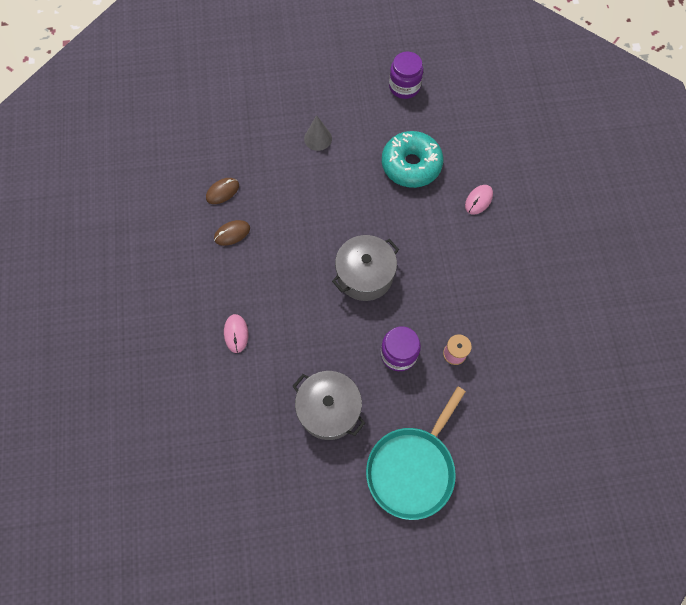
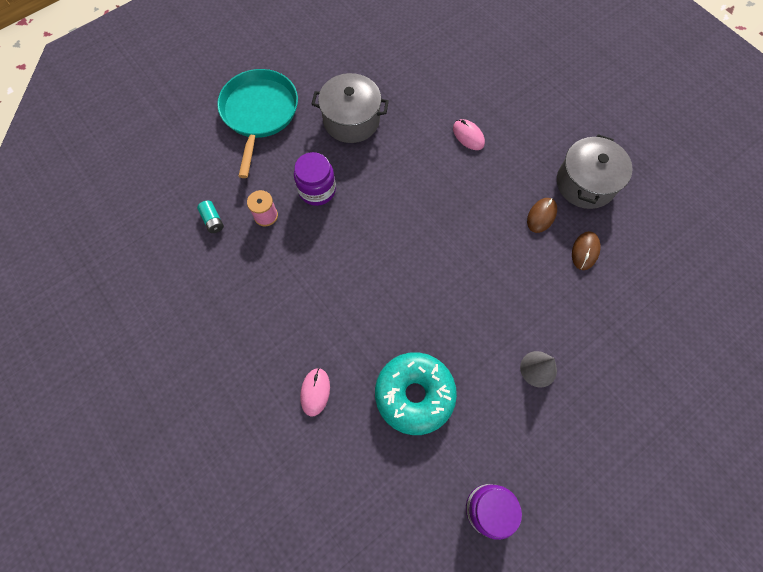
camera: 150 degrees right, 0 degrees up
(365, 275) = (389, 243): grey pot -> grey pot (585, 183)
(502, 374) = (213, 220): none -> turquoise battery

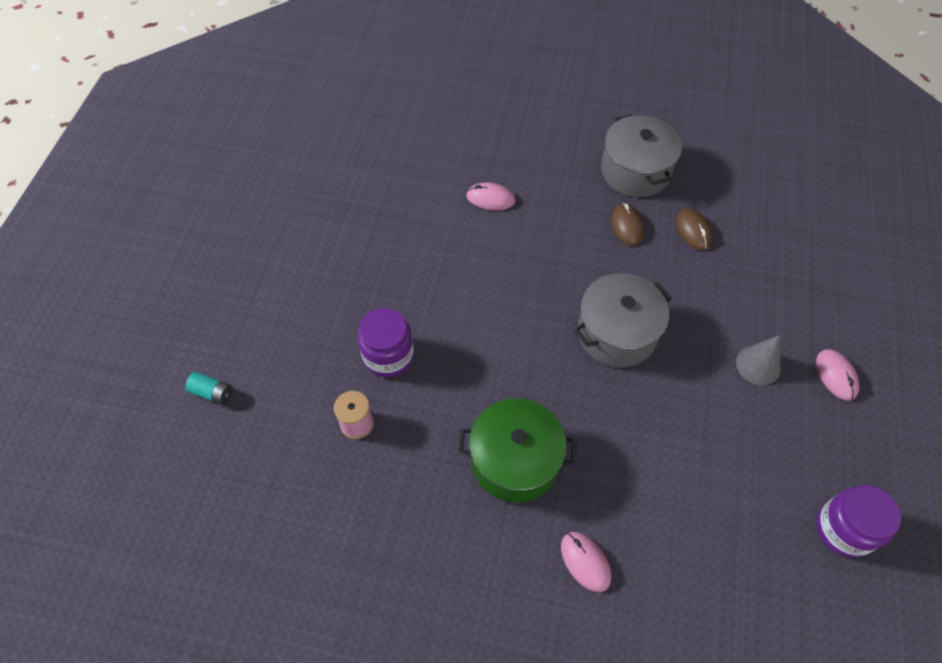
camera: 40 degrees left, 10 degrees down
(213, 220) = (299, 474): turquoise battery -> turquoise battery (212, 393)
(259, 113) = (245, 322): turquoise pan -> none
(330, 305) = (515, 461): none -> green pot
(351, 120) = (357, 260): grey pot -> grey pot (617, 333)
(414, 395) = (679, 481): turquoise donut -> none
(586, 417) = (836, 375): none -> pink mouse

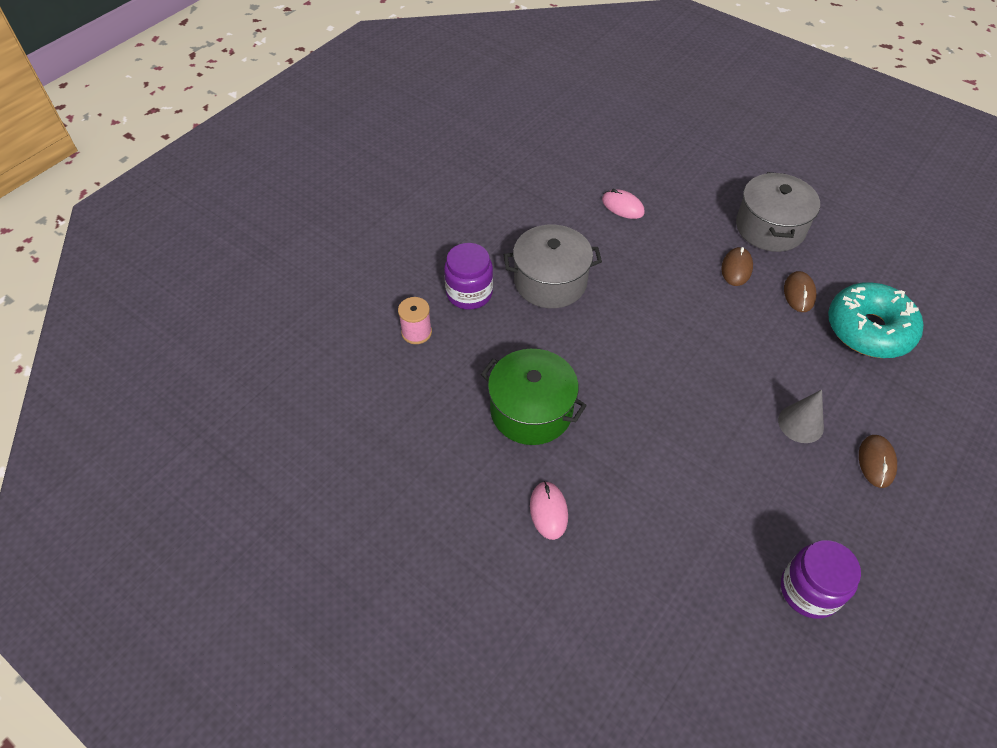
camera: 25 degrees right, 5 degrees down
(212, 393) = (319, 269): turquoise battery -> none
(617, 333) = (678, 348): grey pot -> grey pot (550, 281)
(768, 244) = (869, 329): none -> turquoise donut
(836, 375) = (876, 462): pink mouse -> brown mouse

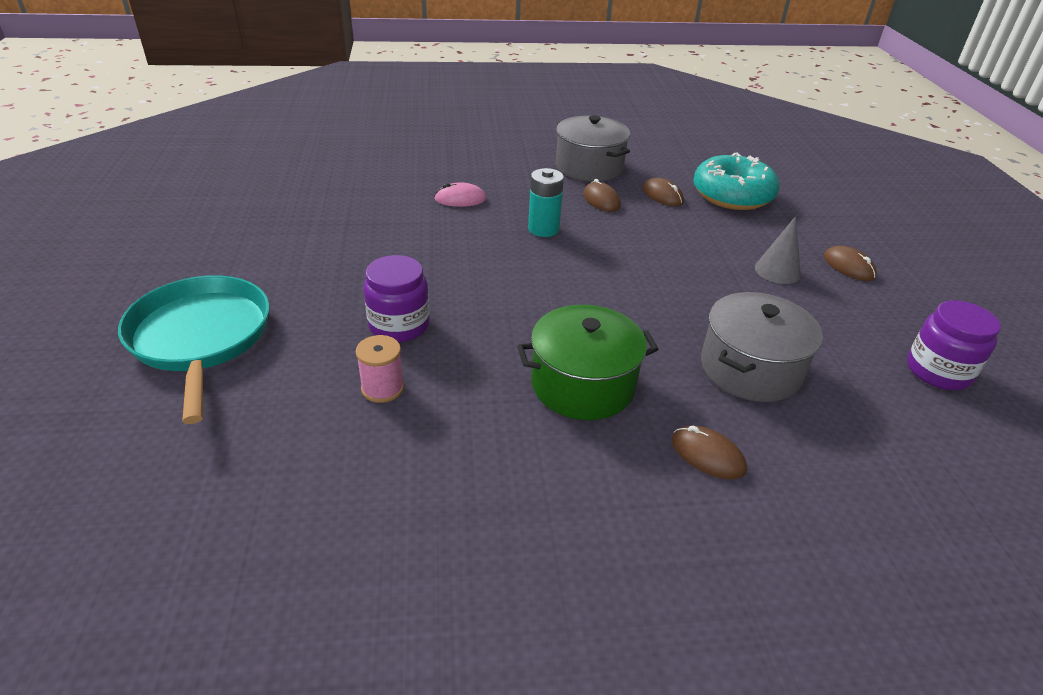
camera: 45 degrees left, 15 degrees down
(358, 234) = (201, 338): none -> turquoise pan
(548, 511) = (707, 455): pink mouse -> brown mouse
(550, 281) = (467, 278): grey pot -> grey pot (750, 369)
(653, 270) = (543, 229): none -> turquoise battery

